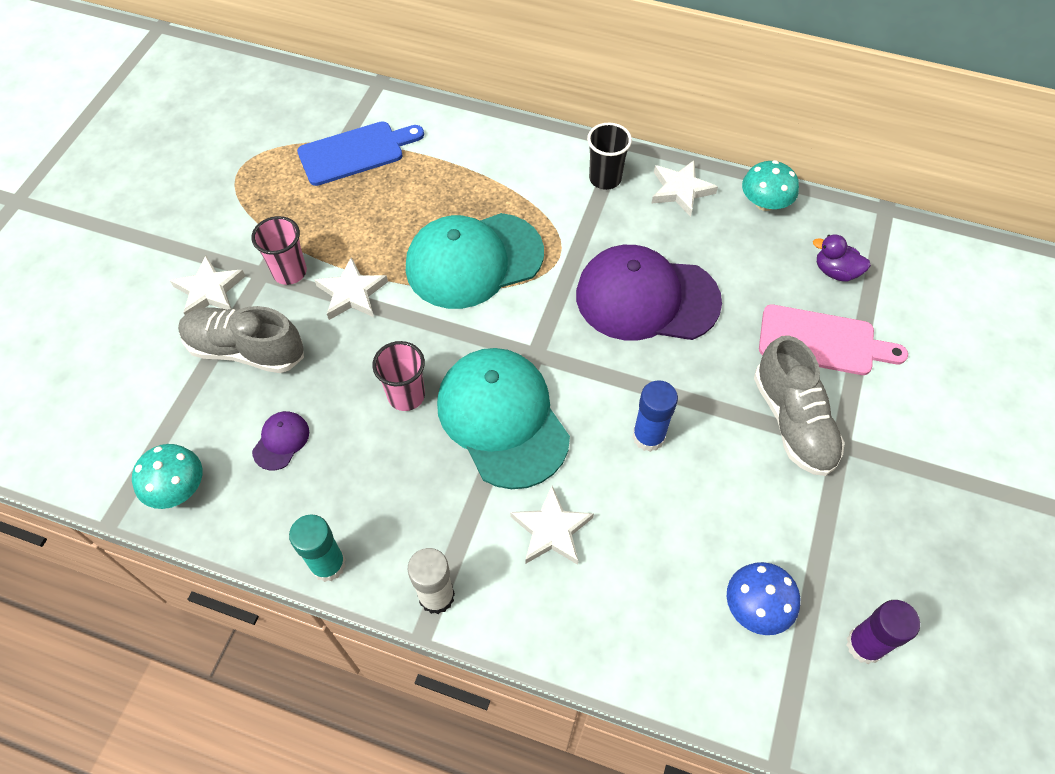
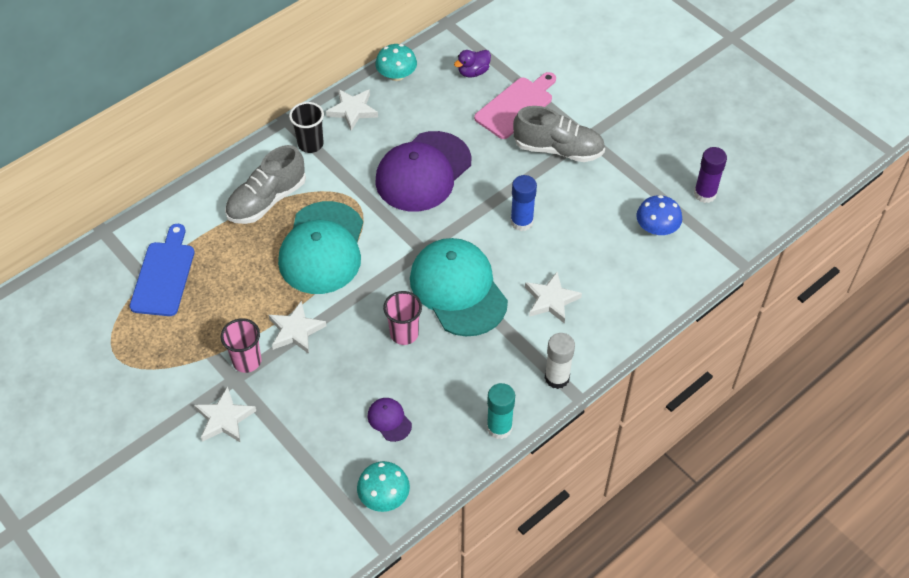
camera: 60 degrees left, 5 degrees down
(245, 350) = (297, 414): grey shoe -> grey shoe (267, 200)
(502, 419) = (458, 289): turquoise cap -> turquoise cap turned 60 degrees clockwise

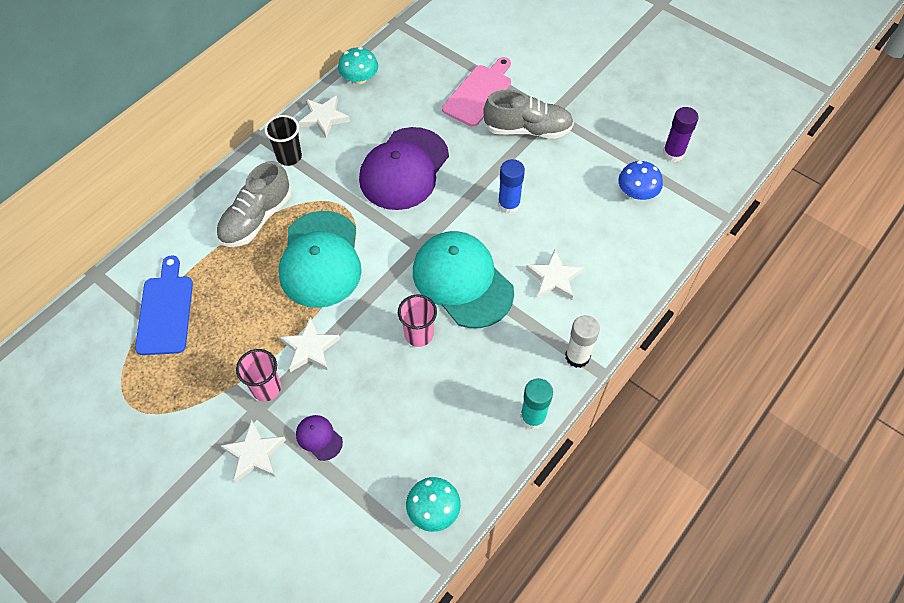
camera: 10 degrees left, 5 degrees up
(389, 420) = (422, 427): purple cap -> purple cap (319, 438)
(473, 72) = (431, 66): purple duck -> none

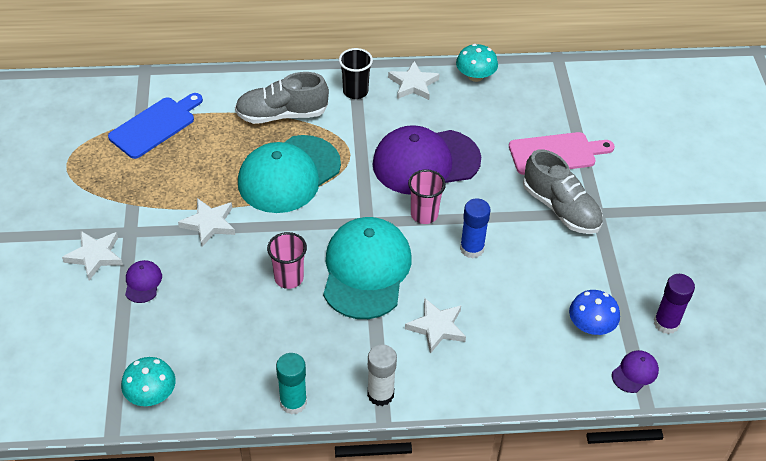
camera: 45 degrees right, 10 degrees down
(266, 388) = (152, 224): pink cup -> pink cup (424, 214)
(694, 200) = (635, 372): none -> purple cap

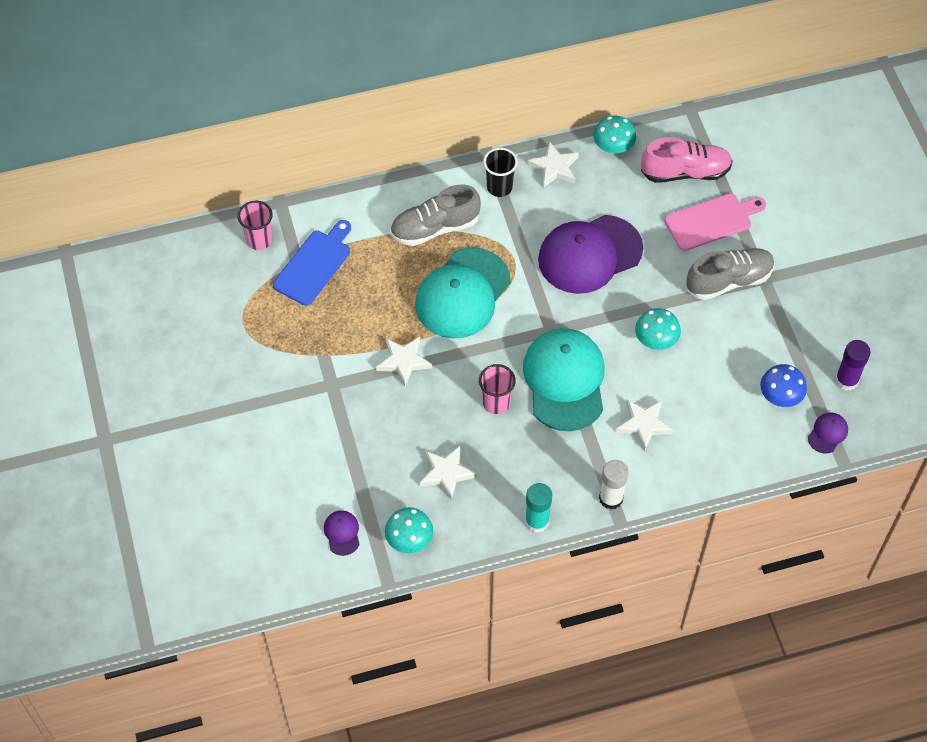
camera: 10 degrees left, 10 degrees up
(95, 256) = (308, 416): white star -> white star (446, 473)
(143, 282) = (363, 434): purple cap -> purple cap (342, 533)
(424, 214) = (603, 312): pink cup -> pink cup (259, 240)
(472, 248) = (656, 339): blue glue stick -> turquoise mushroom
(540, 108) = (685, 172): none -> pink shoe
(561, 208) = (729, 281): grey shoe -> grey shoe turned 60 degrees counterclockwise

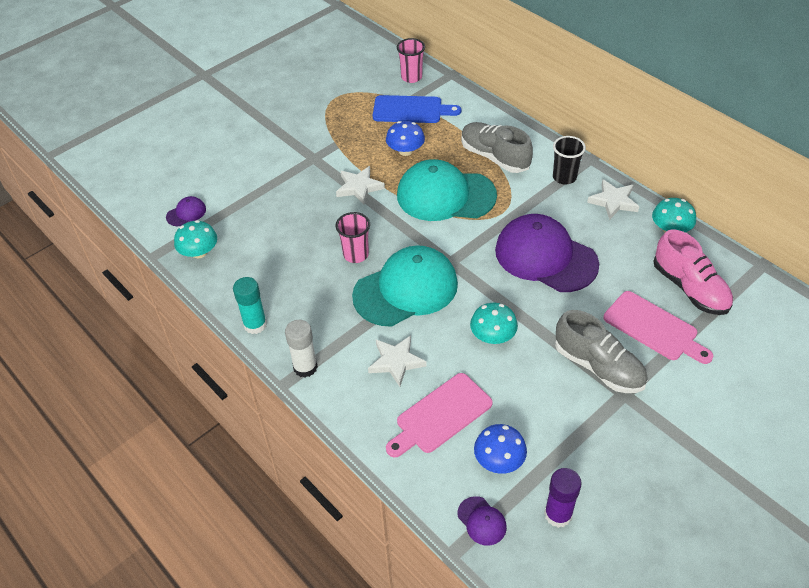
camera: 65 degrees right, 10 degrees down
(375, 298) = (405, 151): none -> blue mushroom
(446, 473) = (271, 250): white star -> none
(717, 417) = (440, 416): none -> pink cutting board
(827, 433) = (482, 521): purple cap -> purple cap turned 45 degrees clockwise

